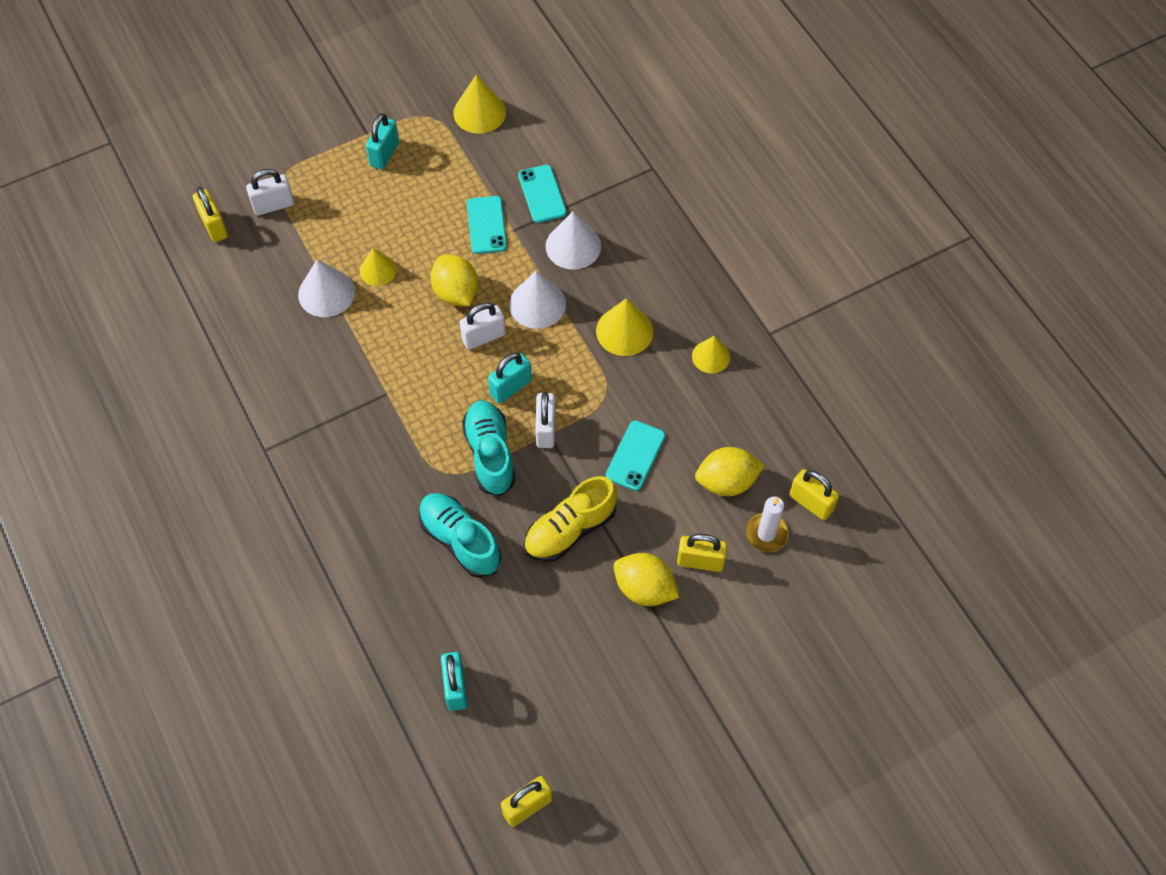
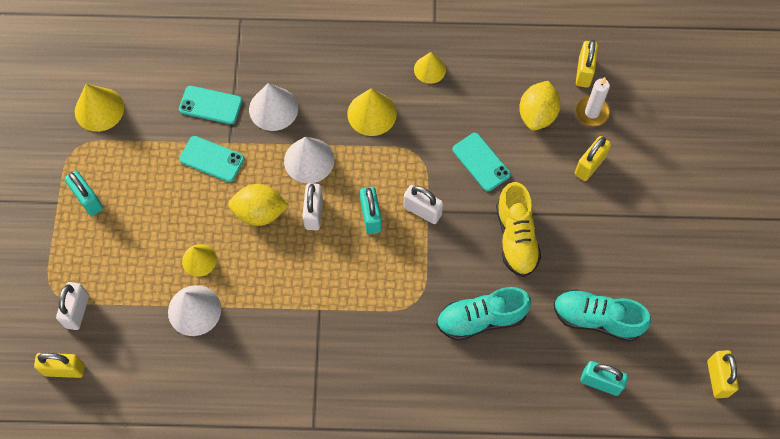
camera: 60 degrees left, 5 degrees up
(490, 454) = (420, 261): turquoise shoe -> turquoise shoe (597, 319)
(644, 589) = (591, 213): yellow lemon -> none
(811, 503) = (584, 72): yellow padlock -> yellow padlock turned 60 degrees counterclockwise

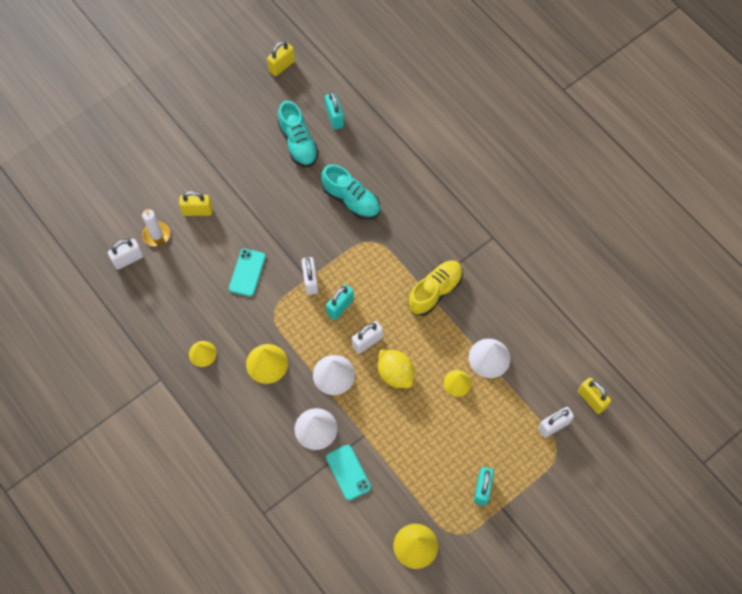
camera: 130 degrees left, 0 degrees up
(212, 159) = (385, 436): turquoise phone -> none
(516, 237) = (283, 217): yellow shoe -> yellow shoe (435, 291)
(537, 115) = (184, 264): yellow lemon -> none
(584, 72) = (128, 259): yellow padlock -> white padlock

